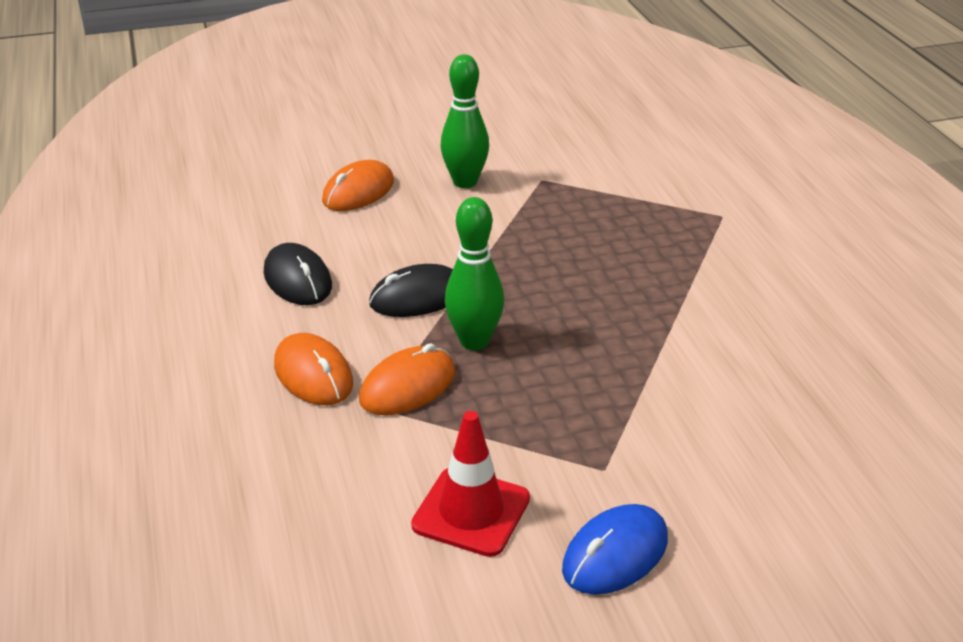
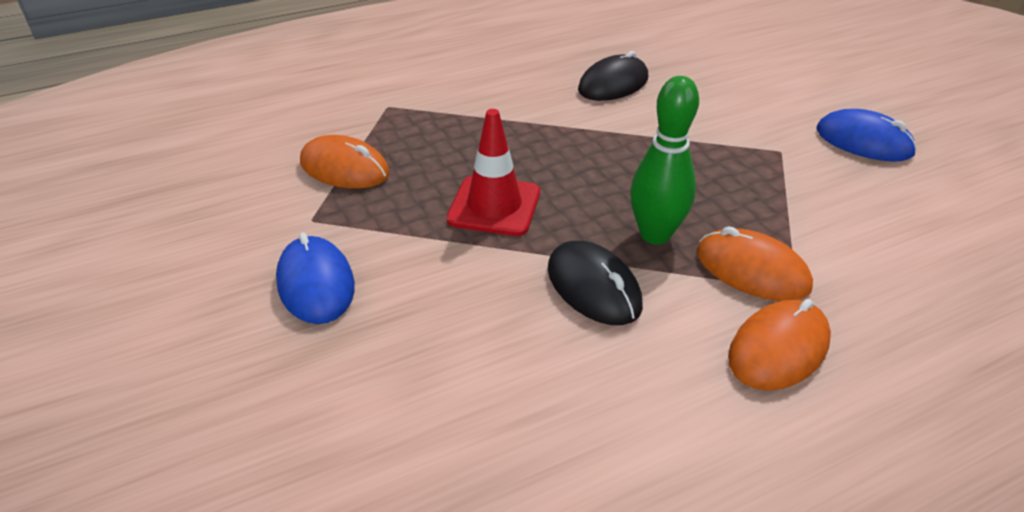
camera: 100 degrees left, 5 degrees up
(297, 279) = (596, 413): black mouse -> black mouse (613, 84)
(358, 191) = (342, 395): orange mouse -> orange mouse (344, 168)
(465, 182) = (316, 284): green bowling pin -> blue mouse
(471, 512) = (882, 209): red traffic cone -> red traffic cone (494, 206)

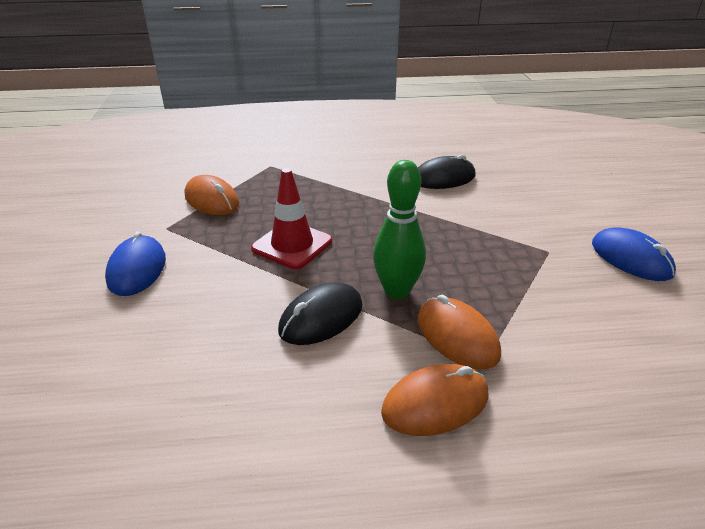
camera: 20 degrees right, 5 degrees down
(593, 287) = (321, 318): black mouse -> black mouse turned 60 degrees clockwise

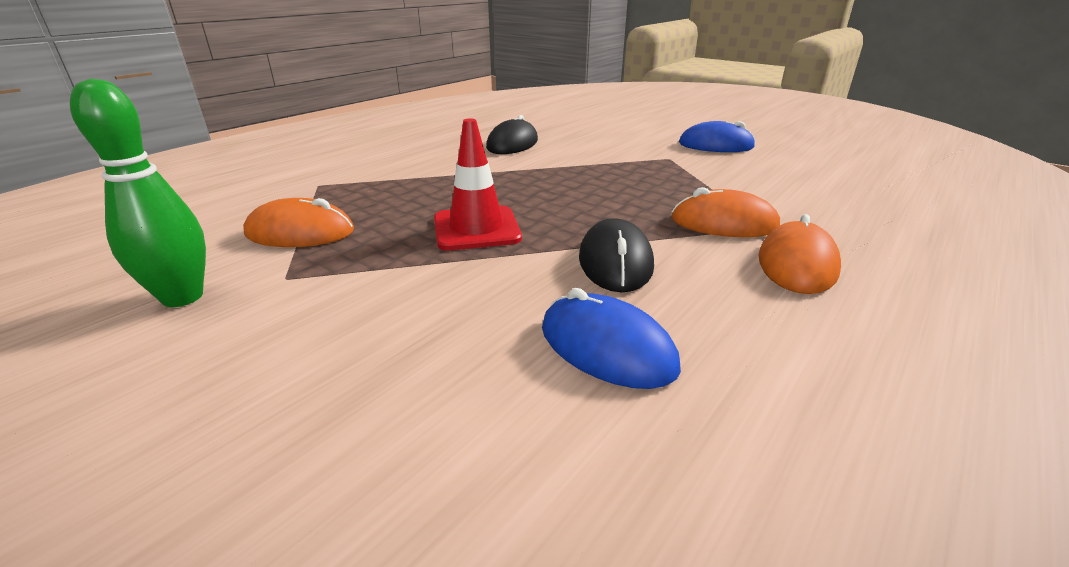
camera: 45 degrees left, 5 degrees down
(137, 269) = (326, 328): blue mouse -> blue mouse (607, 347)
(397, 291) = (630, 218): green bowling pin -> green bowling pin (182, 297)

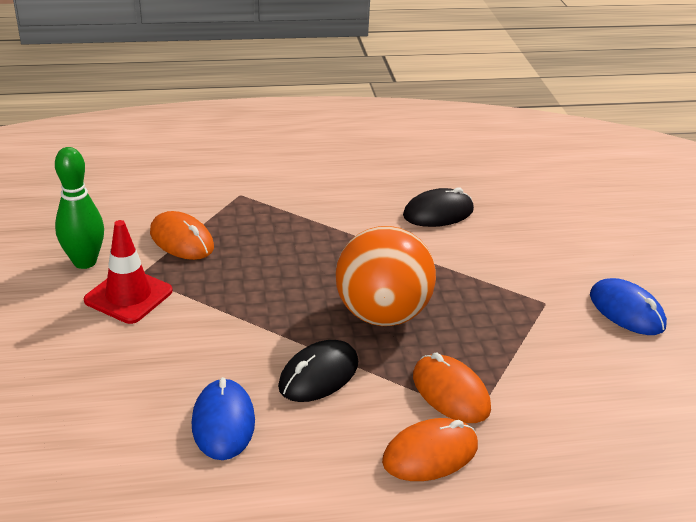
camera: 40 degrees right, 5 degrees up
(476, 229) = (279, 296): red traffic cone -> red traffic cone (128, 296)
(584, 204) = (382, 314): none -> orange ball

